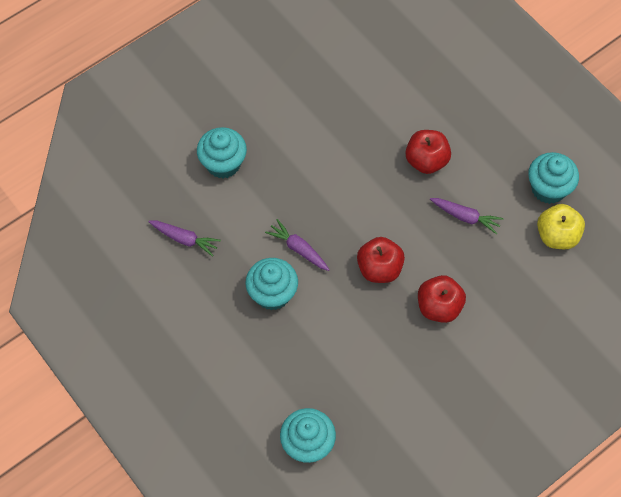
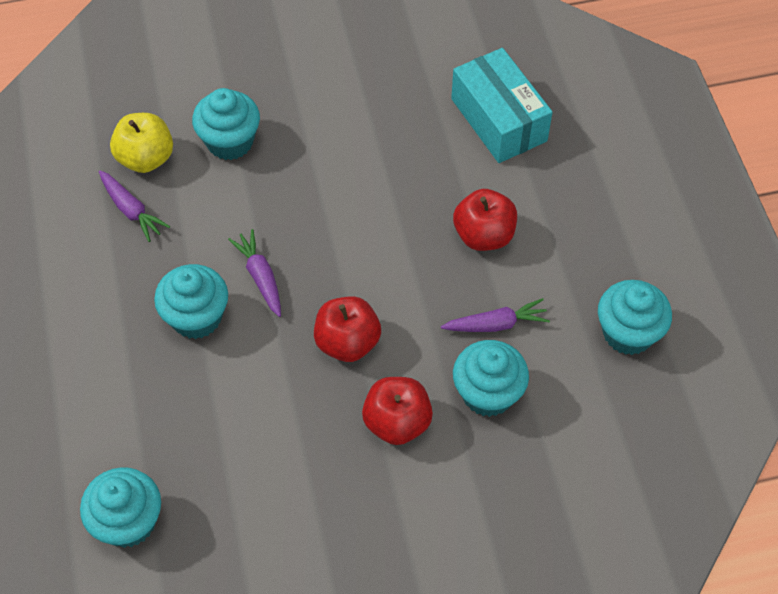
camera: 25 degrees right, 5 degrees down
(393, 76) = (498, 120): none -> turquoise box
(465, 217) = (496, 324): purple carrot -> purple carrot turned 60 degrees counterclockwise
(484, 264) = (487, 393): none -> turquoise cupcake
(557, 236) = (607, 398): yellow apple -> yellow apple (146, 158)

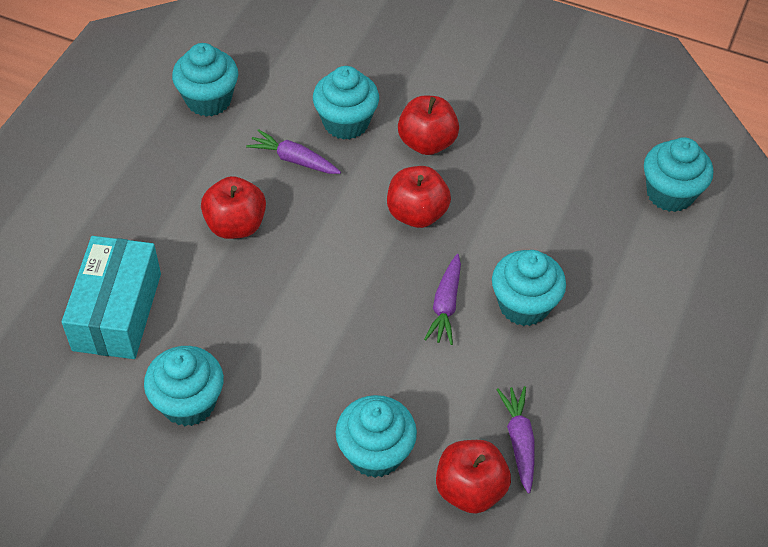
camera: 145 degrees left, 5 degrees down
(146, 158) = (470, 489): yellow apple -> red apple
(386, 96) = (188, 403): none -> turquoise cupcake

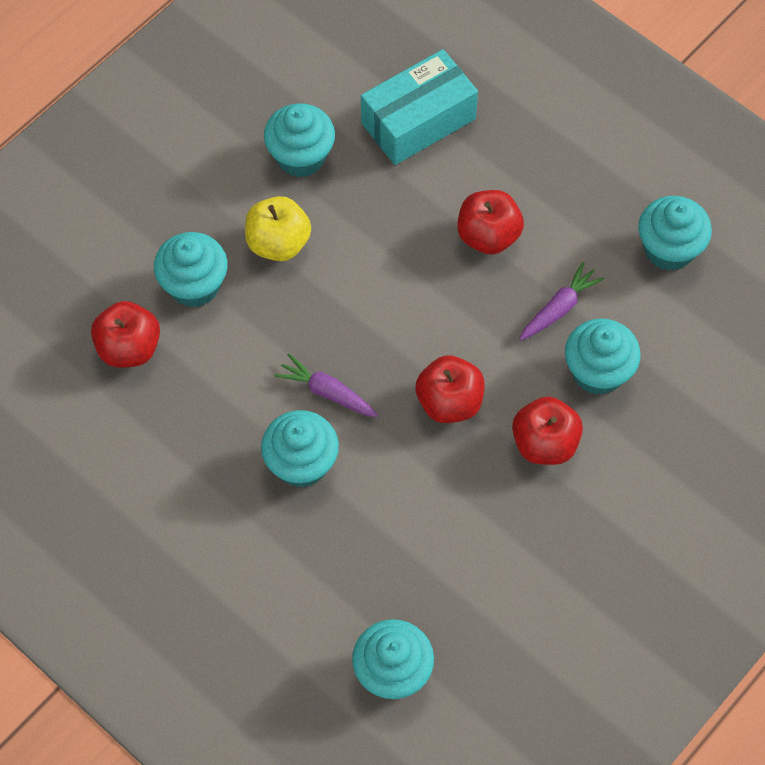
camera: 110 degrees right, 10 degrees up
(117, 311) = (418, 121): turquoise box -> turquoise box turned 60 degrees counterclockwise
(299, 392) = (278, 243): none -> yellow apple
(519, 441) = (158, 404): purple carrot -> none

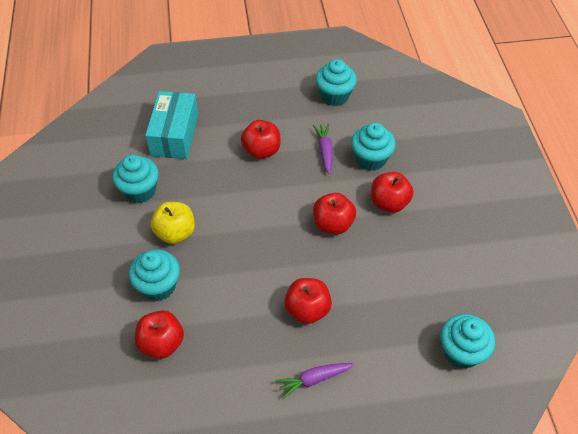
camera: 50 degrees left, 10 degrees down
(301, 463) = (307, 310): turquoise cupcake -> red apple
(327, 392) = (278, 270): purple carrot -> purple carrot (313, 379)

